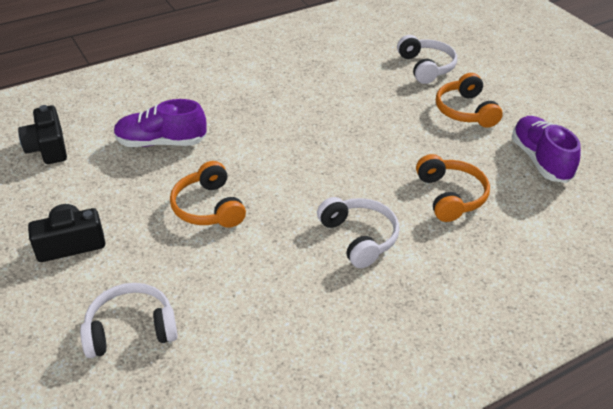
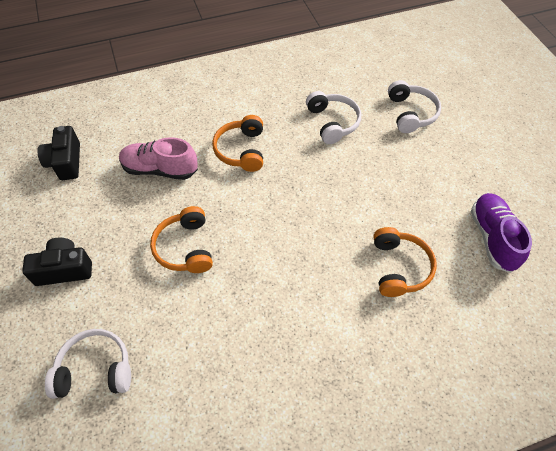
camera: 10 degrees right, 15 degrees up
(161, 142) = (160, 169): purple shoe -> pink shoe
(359, 237) = (307, 302): white headphones -> white headphones (333, 122)
(465, 111) = (435, 170): orange headphones -> orange headphones (241, 150)

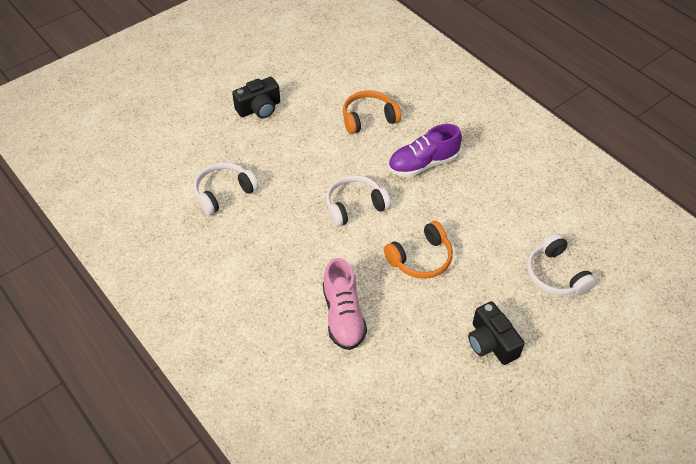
camera: 110 degrees left, 5 degrees down
(66, 162) = (372, 413): black camera -> black camera (259, 108)
(241, 150) = (289, 255): orange headphones -> none
(411, 113) = (191, 138): white headphones -> white headphones (354, 206)
(492, 238) = (316, 73): purple shoe -> purple shoe (423, 164)

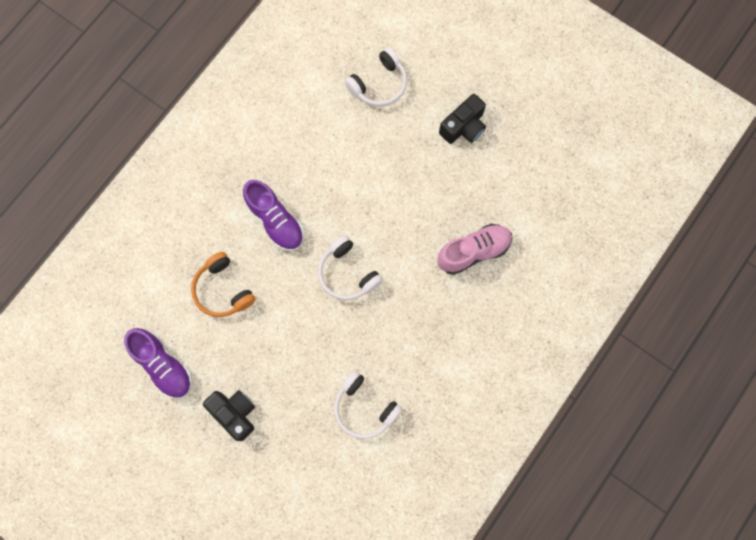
camera: 105 degrees left, 25 degrees up
(317, 74) = (163, 365): none -> purple shoe
(421, 258) = (393, 199): orange headphones -> none

